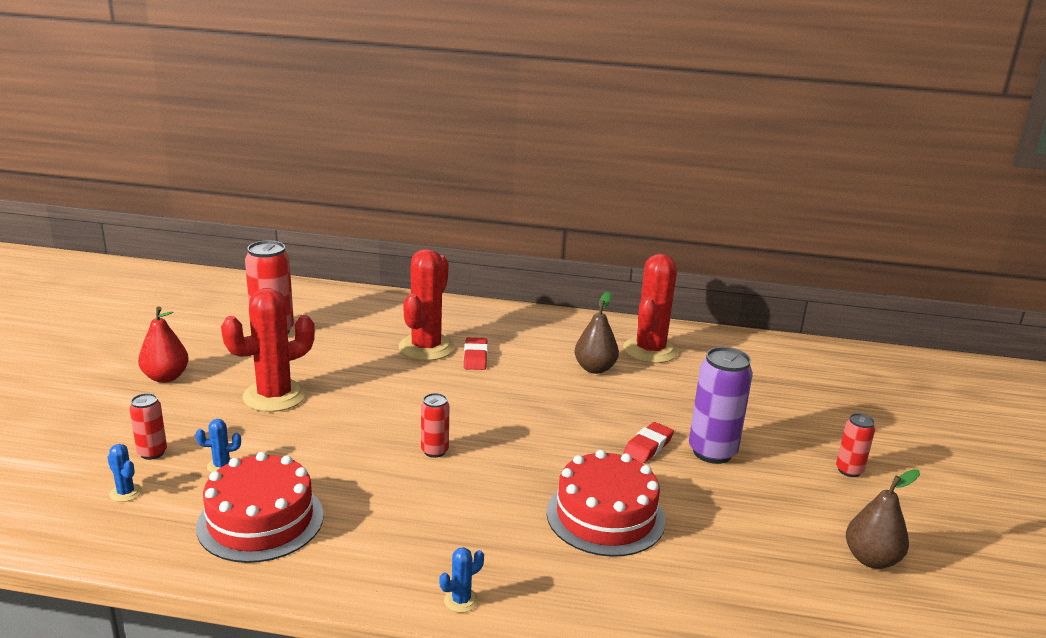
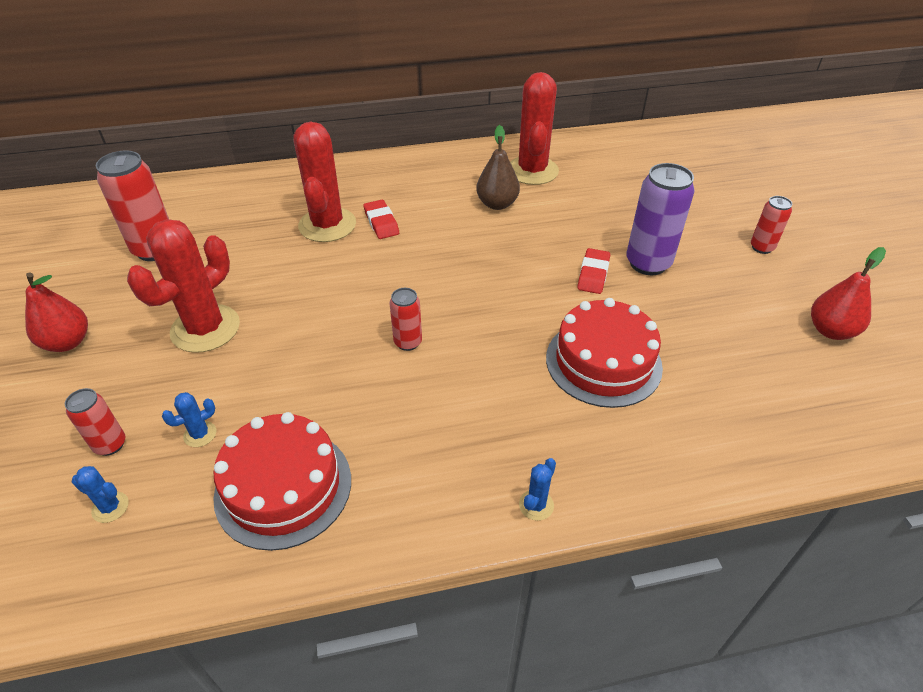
camera: 20 degrees left, 20 degrees up
(871, 559) = (830, 330): brown pear -> red pear

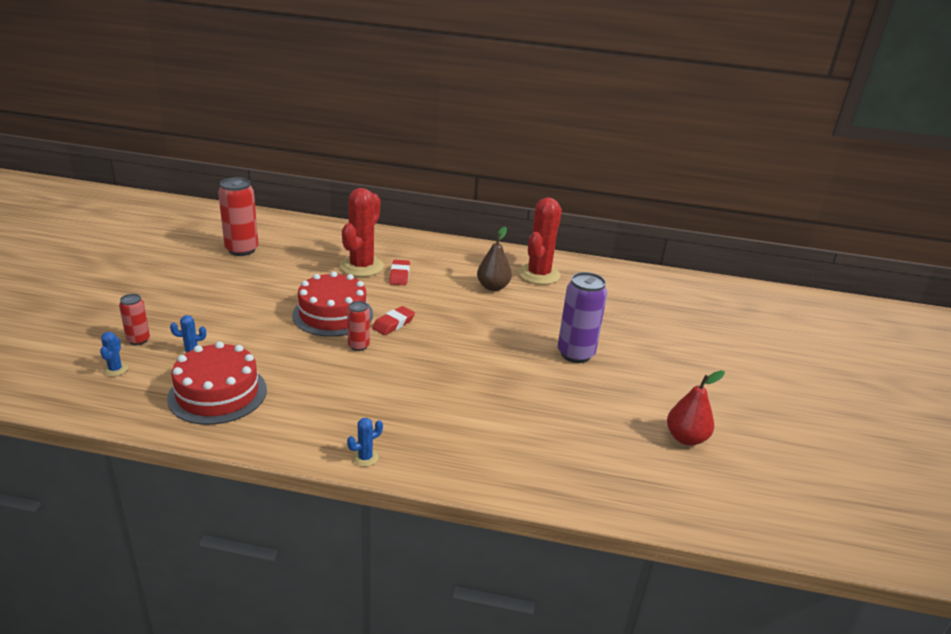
camera: 20 degrees right, 15 degrees down
(67, 342) = (154, 283): red pear -> none
(110, 507) = (115, 369): blue cactus -> blue cactus turned 45 degrees clockwise
(205, 328) = (238, 300): red cactus -> none
(593, 274) = (526, 348): red eraser -> red eraser (393, 324)
(603, 362) = (485, 399): red cake -> red cake (333, 314)
(761, 247) = (680, 371): red can -> none

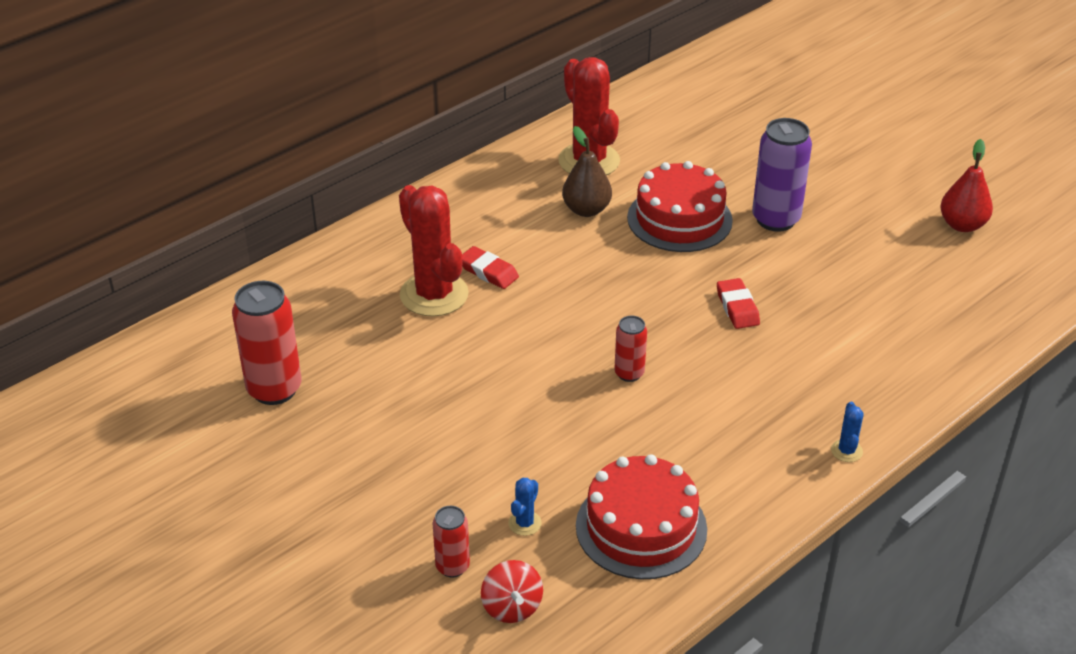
camera: 50 degrees left, 10 degrees up
(115, 369) = (512, 607): blue cactus -> red spinning top
(333, 314) = (537, 367): red cake -> red cake (679, 219)
(393, 324) = (602, 325): red eraser -> red eraser (737, 307)

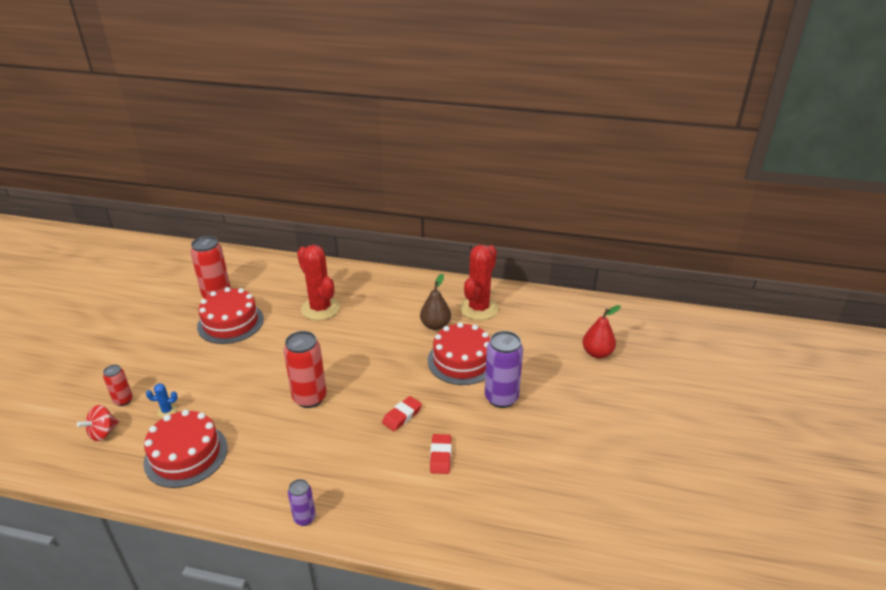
camera: 55 degrees right, 5 degrees down
(368, 396) = (230, 322): none -> red cake
(434, 295) = (320, 308): red cactus -> red cactus turned 60 degrees counterclockwise
(488, 272) = (353, 317): red eraser -> red eraser (440, 456)
(629, 373) = (309, 398): red can -> red can, size x1.83
(846, 451) = (304, 518): blue cactus -> purple can
(962, 225) = (588, 488): red pear -> red pear (597, 353)

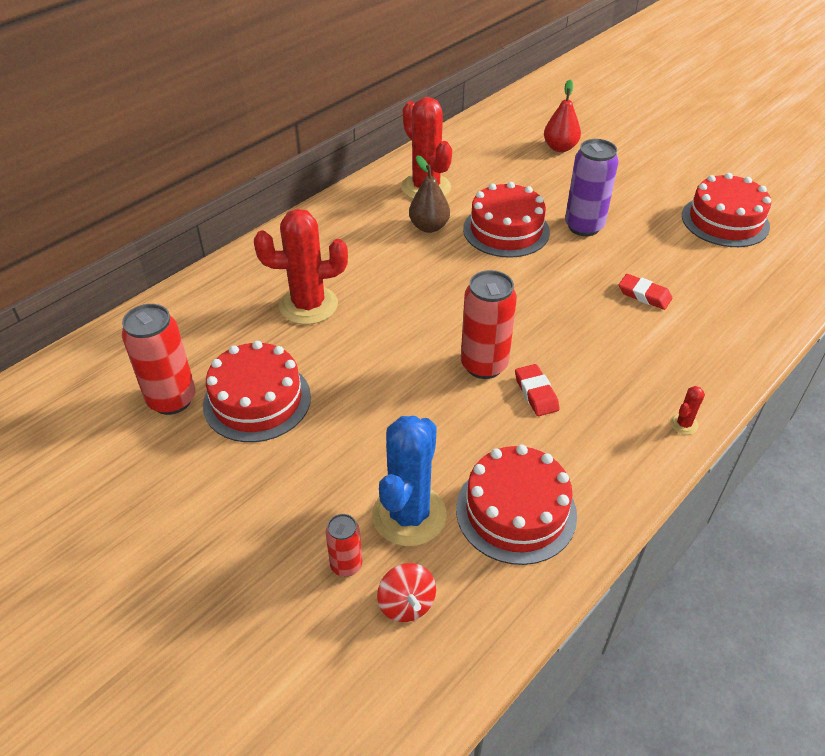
camera: 60 degrees left, 10 degrees up
(167, 411) = (409, 515): blue cactus -> blue cactus, size x2.43
(304, 518) = (683, 424): purple can -> red cactus
(402, 416) = (566, 301): red eraser -> red eraser (536, 393)
(587, 481) = (725, 221): none -> red cake

